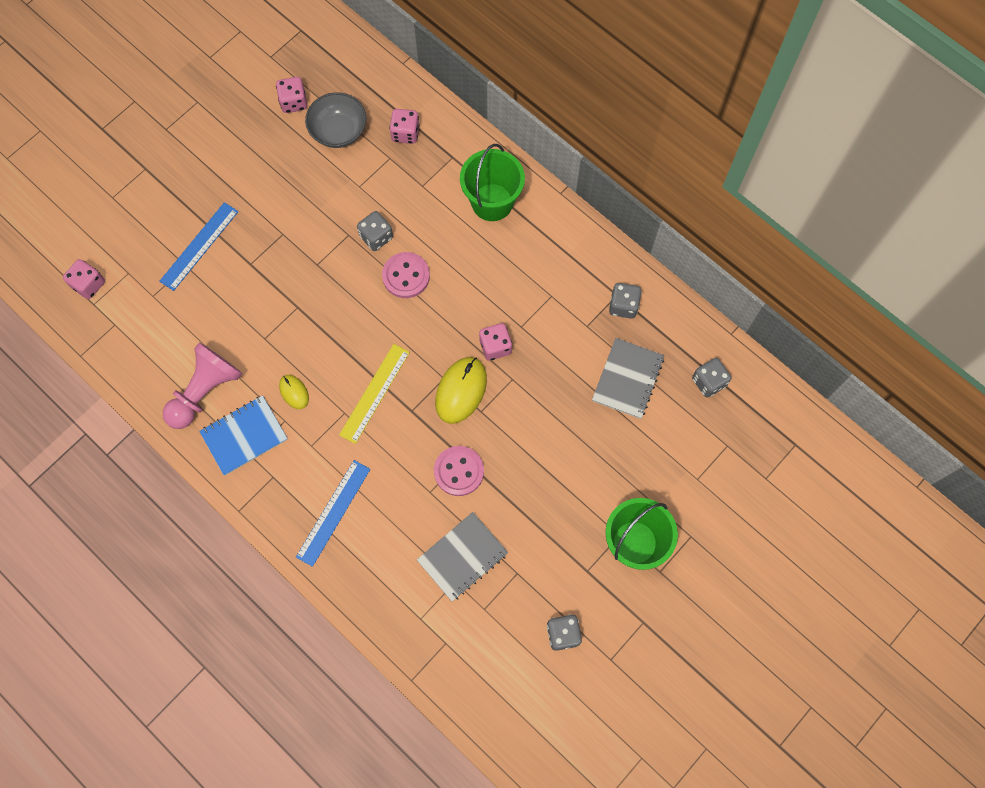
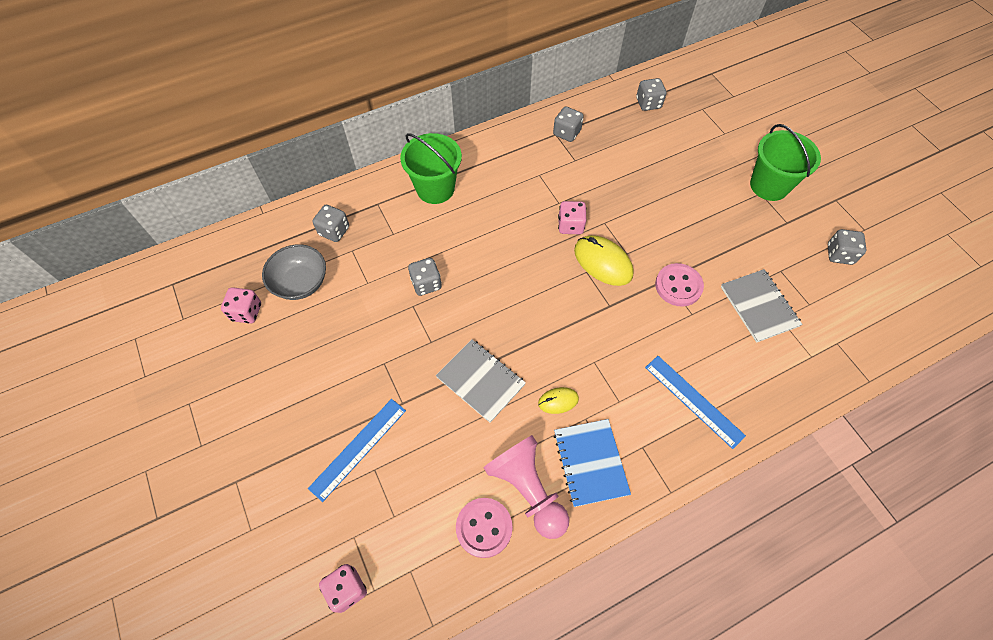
camera: 70 degrees left, 10 degrees down
(199, 246) = (358, 448): blue ruler -> blue ruler turned 75 degrees clockwise
(375, 393) = (583, 330): yellow ruler -> none
(405, 133) = (334, 231): pink dice -> grey dice
(406, 276) = (476, 271): pink button -> pink button (484, 528)
(627, 379) = (630, 149): grey notebook -> grey notebook (480, 381)

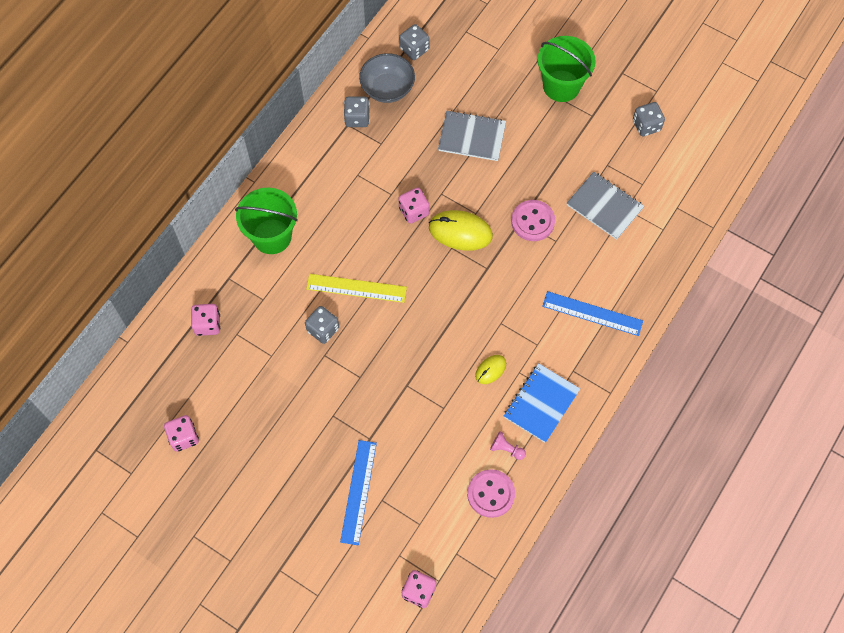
camera: 30 degrees left, 5 degrees up
(301, 283) = (212, 387): grey bowl -> grey bowl (387, 88)
(334, 231) = (207, 324): grey dice -> pink dice
(478, 264) = (356, 288): none -> yellow ruler
(480, 381) = (420, 387): grey notebook -> grey notebook (472, 137)
(527, 489) = (506, 449): pink pawn -> pink pawn, size x0.43
(590, 463) = (541, 403): blue notebook -> blue notebook turned 75 degrees clockwise

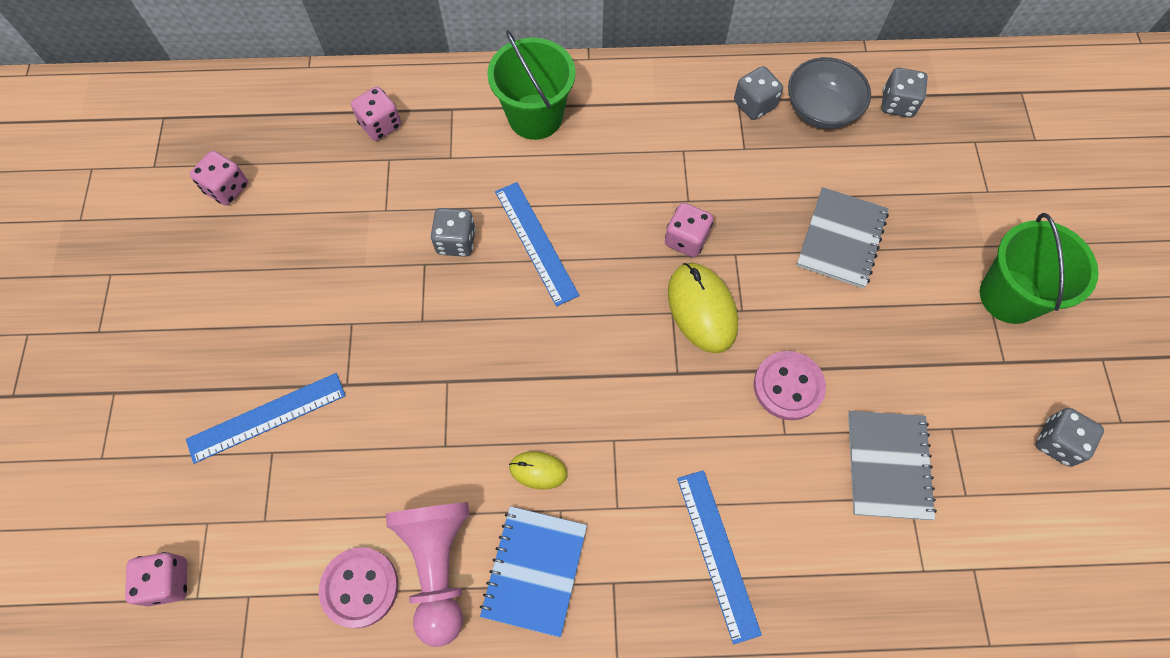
camera: 55 degrees right, 0 degrees up
(356, 288) = (535, 242): yellow ruler -> blue ruler
(472, 137) = (841, 239): grey notebook -> grey notebook turned 45 degrees clockwise
(506, 449) = (438, 566): pink pawn -> pink pawn, size x2.35
(541, 403) = (534, 570): blue notebook -> blue notebook turned 75 degrees counterclockwise

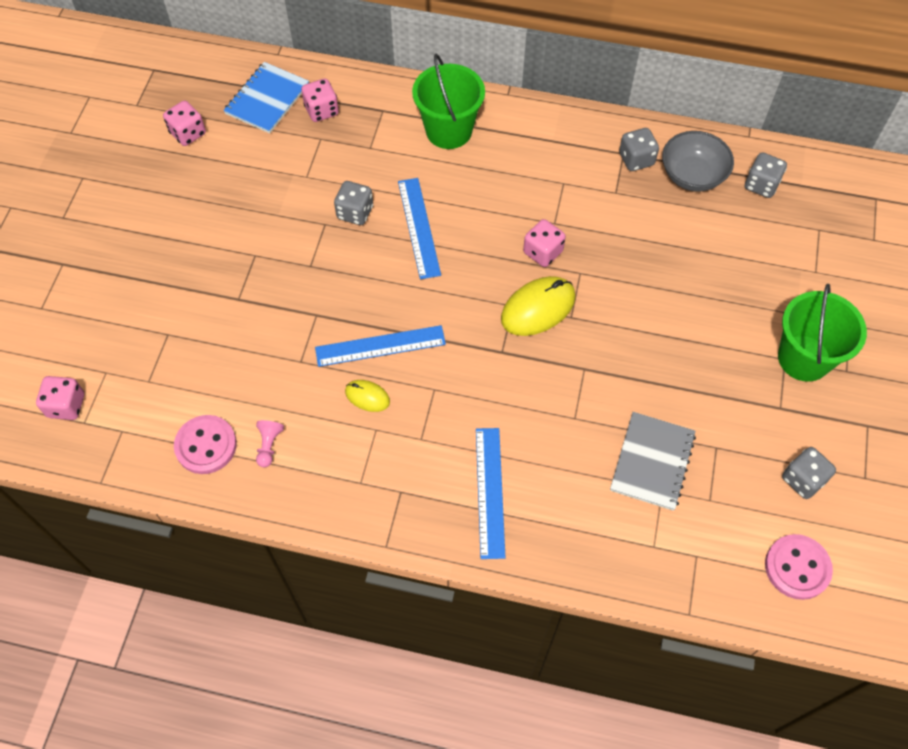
camera: 15 degrees right, 5 degrees down
(267, 417) = (171, 308): blue ruler -> blue ruler (380, 346)
(438, 566) = (269, 445): pink pawn -> pink pawn, size x0.43
(534, 570) = (342, 467): blue notebook -> blue notebook (267, 99)
(702, 309) = (538, 308): yellow mouse -> yellow mouse turned 60 degrees clockwise
(788, 386) = (589, 383): pink button -> pink button (797, 567)
(841, 239) = (674, 281): grey notebook -> none

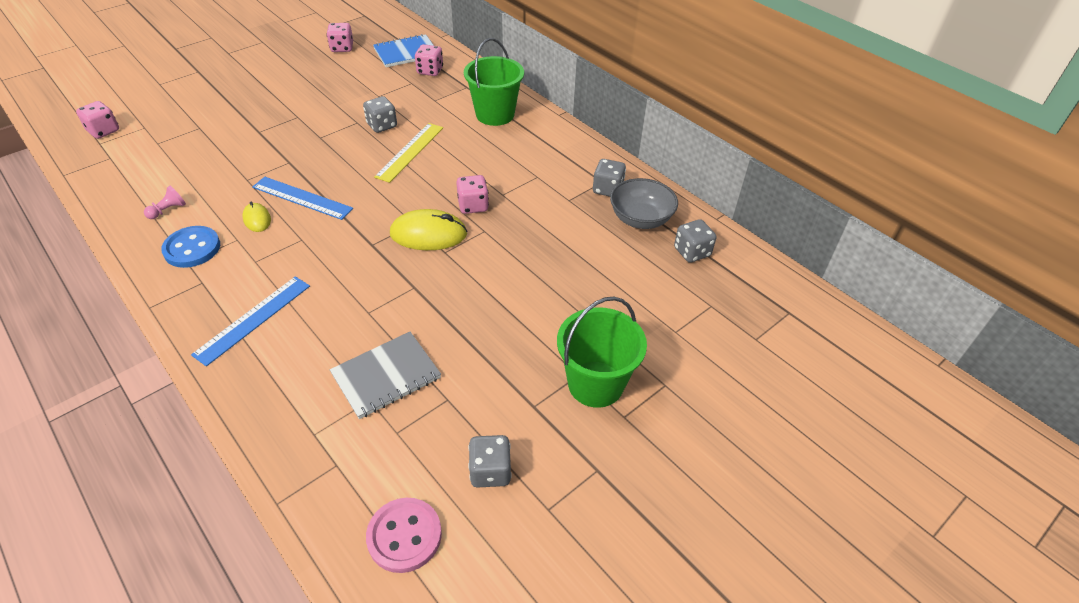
camera: 35 degrees right, 15 degrees down
(206, 445) = (137, 190): pink button -> none
(347, 467) = (192, 248): none -> blue button
(418, 227) = (410, 152): blue ruler -> yellow ruler

